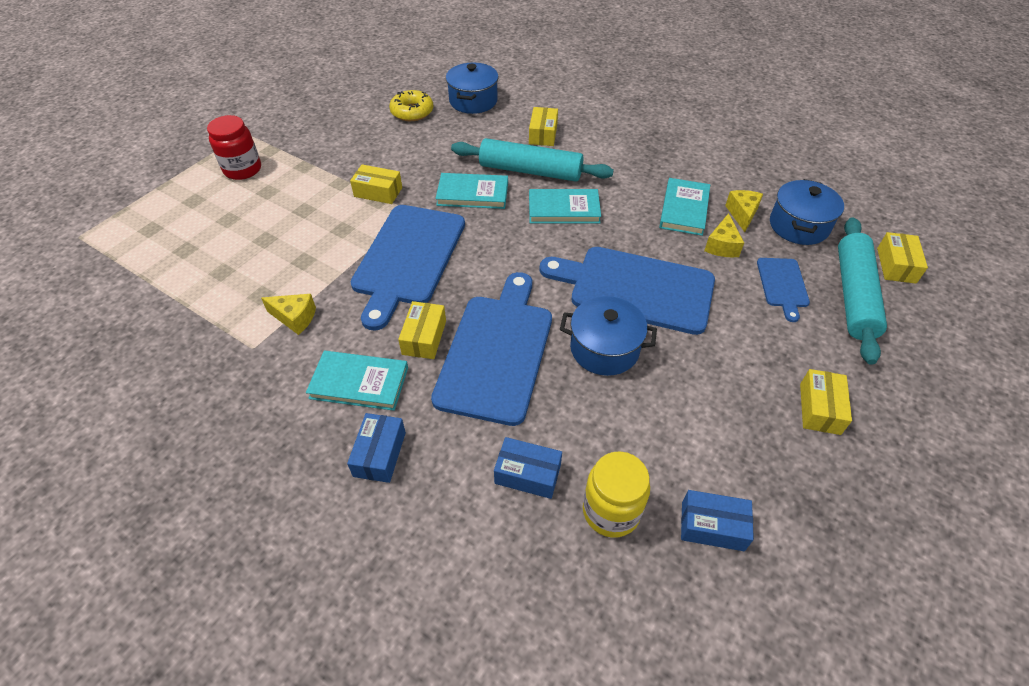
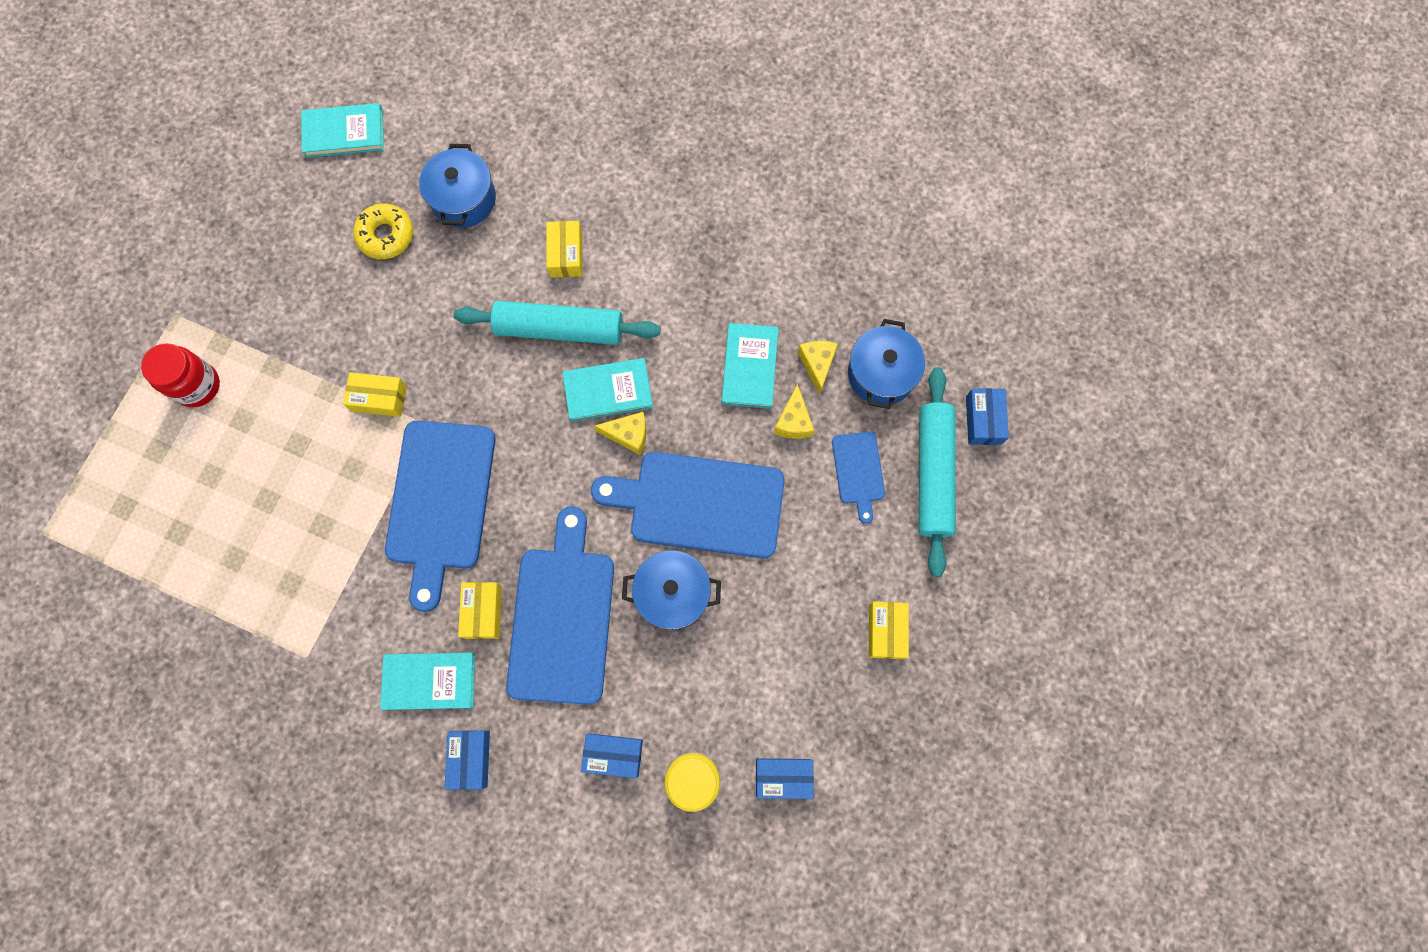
camera: 10 degrees left, 25 degrees up
(295, 318) = (338, 610): yellow cheese -> yellow cheese (628, 435)
(472, 194) = (495, 382): turquoise book -> turquoise book (344, 133)
(896, 265) = (983, 420): yellow box -> blue box

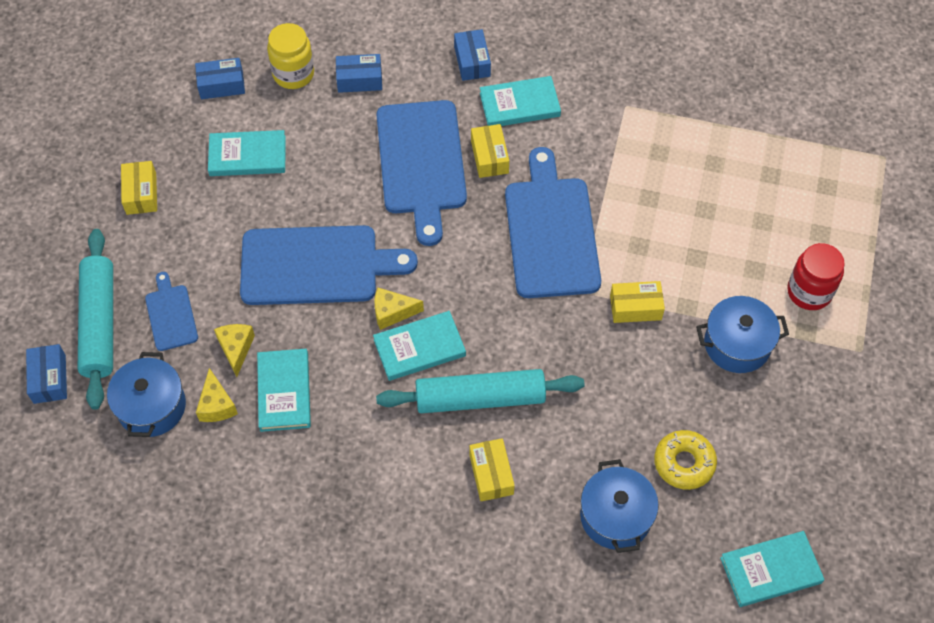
camera: 170 degrees right, 15 degrees down
(672, 594) = (330, 193): blue pot -> blue pot (737, 344)
(760, 663) = (247, 156): none -> turquoise book

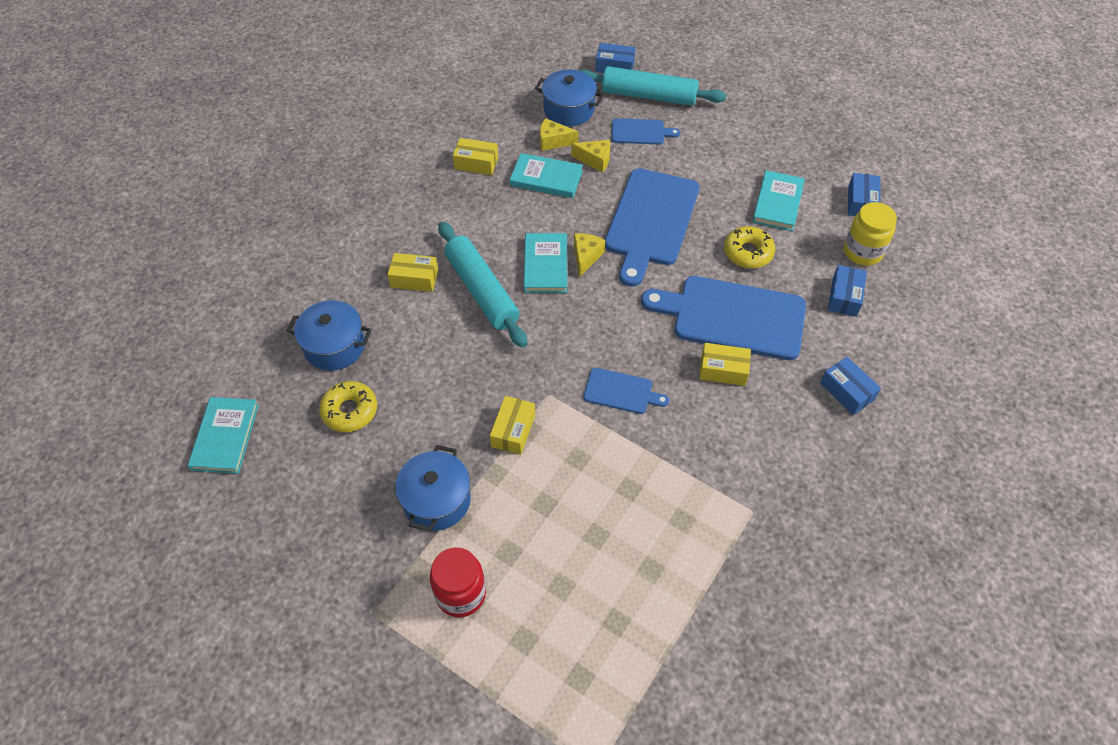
camera: 110 degrees right, 5 degrees down
(141, 194) = (759, 135): yellow box -> yellow box (476, 163)
(330, 168) = (748, 252): none -> yellow donut
(472, 61) = (847, 391): blue box -> blue box turned 45 degrees clockwise
(480, 398) = (481, 291): turquoise rolling pin -> turquoise rolling pin turned 45 degrees counterclockwise
(519, 104) = (780, 415): turquoise book -> none
(551, 232) = (621, 391): blue cutting board -> blue cutting board, size x0.49

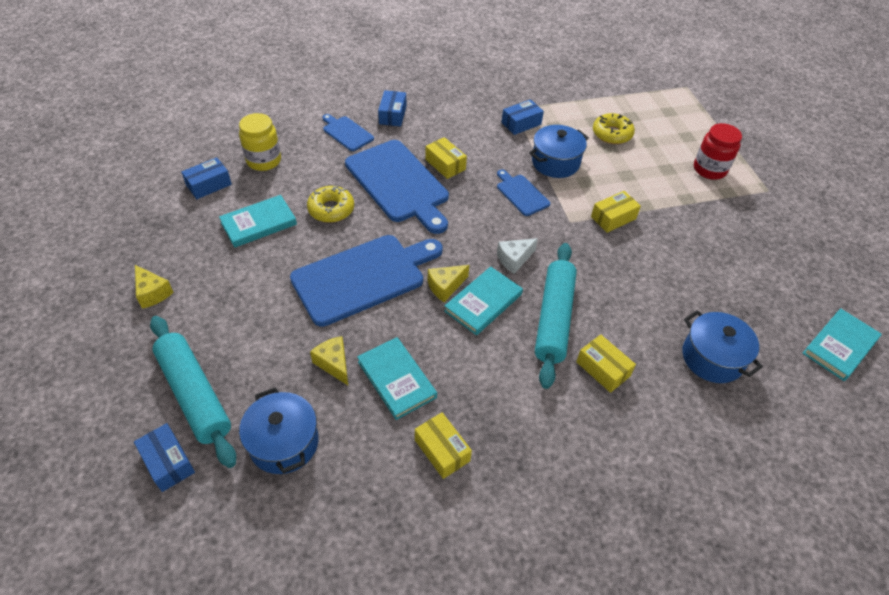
camera: 140 degrees left, 5 degrees down
(350, 411) = (725, 301): yellow donut -> yellow donut (612, 134)
(436, 500) = (694, 215): blue pot -> blue pot (555, 162)
(553, 141) = (344, 415): yellow cheese -> yellow cheese (152, 293)
(559, 318) = (514, 259): none -> white cheese
(640, 132) = (259, 361): blue cutting board -> blue cutting board (346, 133)
(844, 297) = (318, 149): blue box -> blue box (521, 123)

